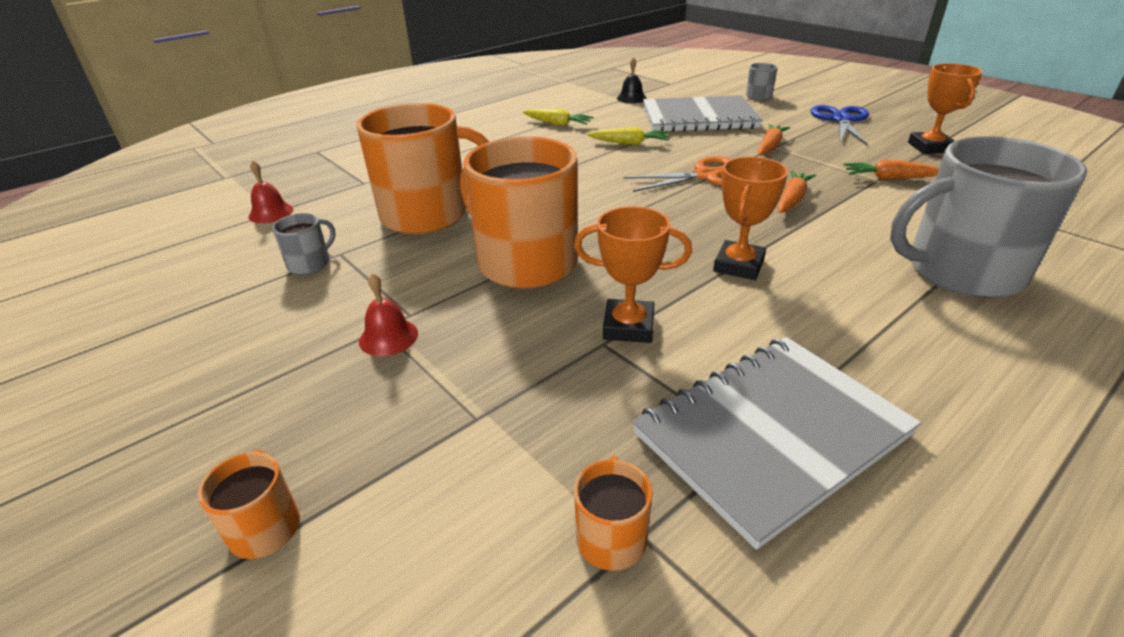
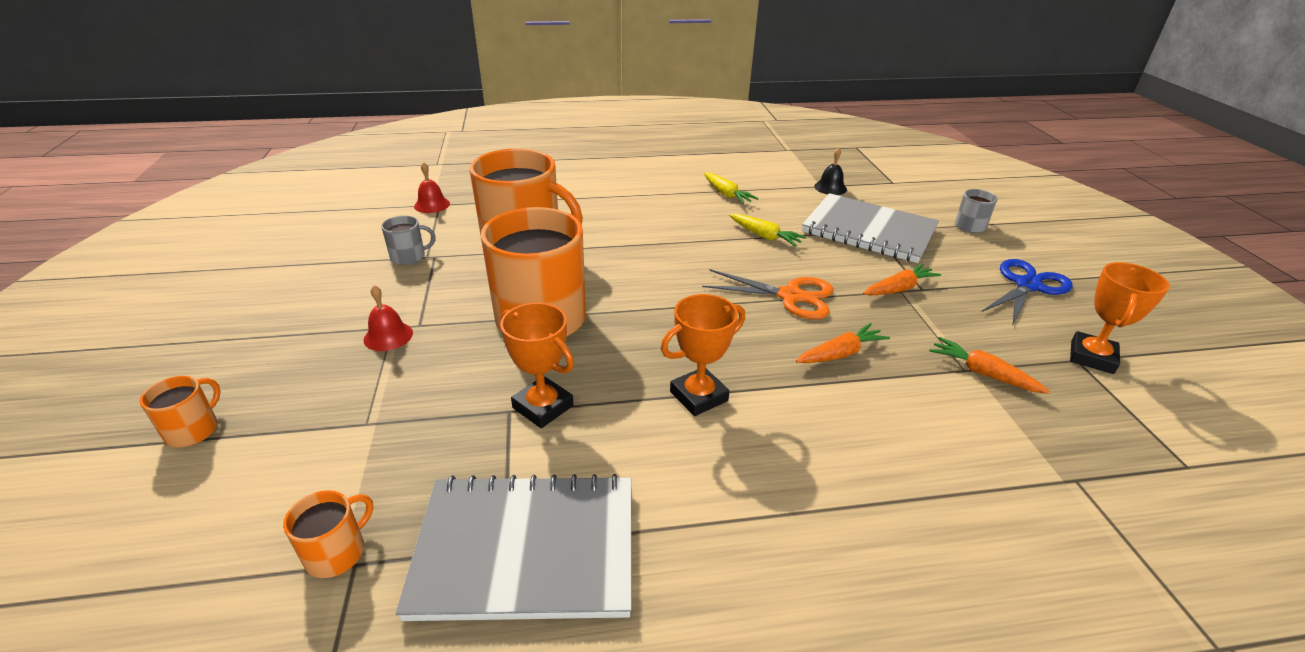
camera: 30 degrees right, 0 degrees up
(961, 271) = (908, 505): grey mug -> none

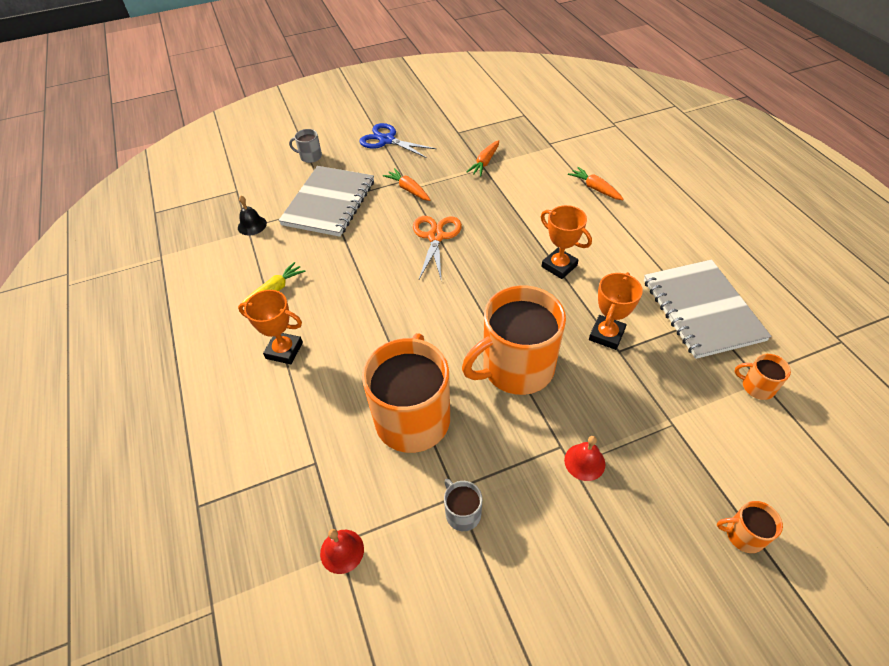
camera: 100 degrees left, 15 degrees up
(764, 236) = (351, 257): yellow carrot -> none
(840, 354) = (491, 212): orange carrot -> orange carrot (595, 188)
(1091, 357) = (453, 128): orange trophy -> orange trophy (284, 350)

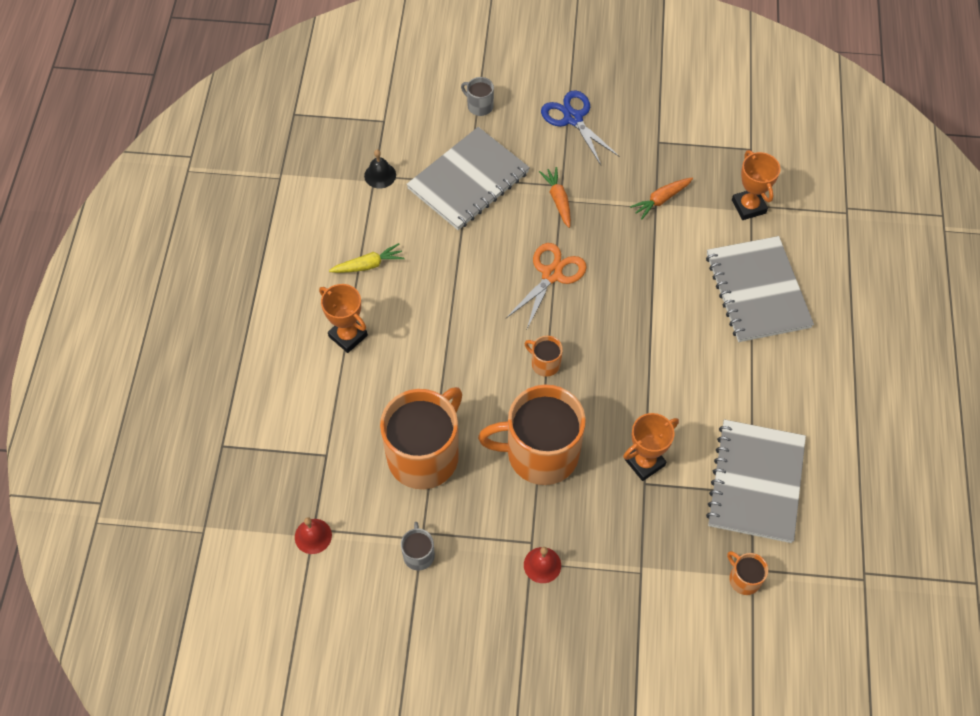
camera: 25 degrees right, 10 degrees up
(559, 266) = (651, 367): orange trophy -> orange trophy (748, 206)
(595, 188) = (757, 291): orange carrot -> grey notebook
(743, 535) = (627, 685): orange mug -> orange mug (545, 363)

